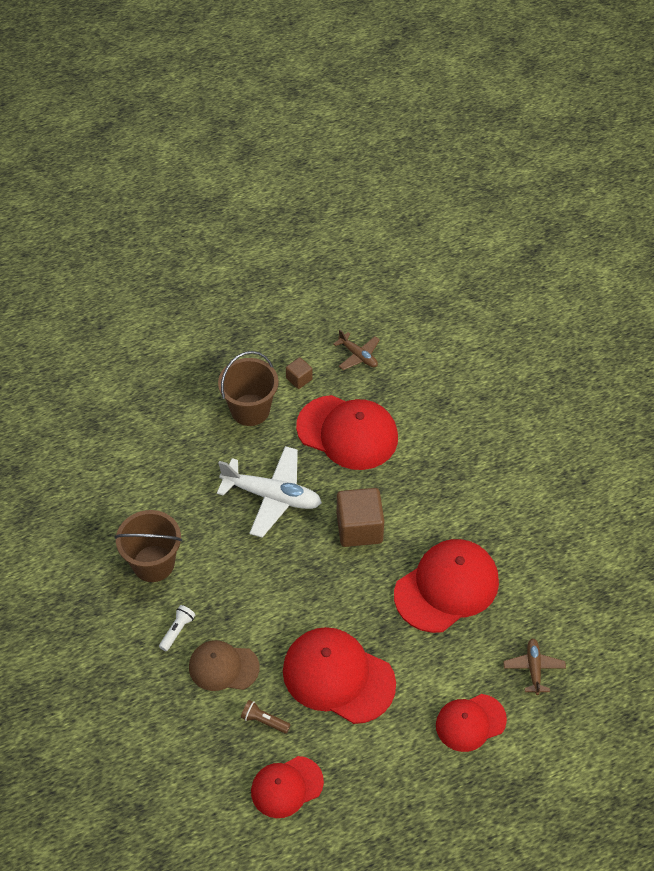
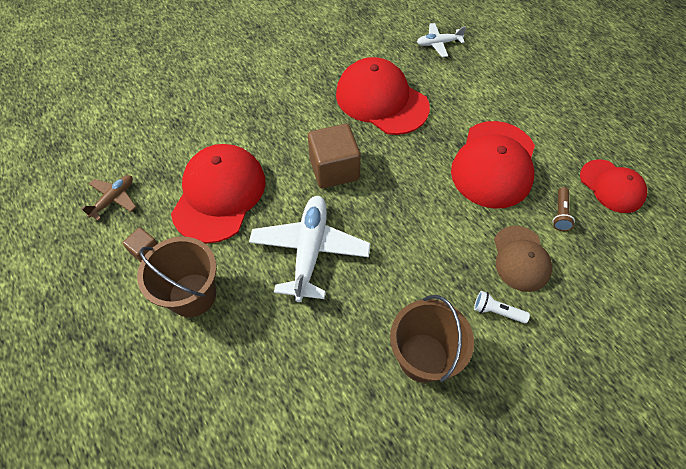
camera: 100 degrees left, 5 degrees up
(470, 722) = (499, 75): red cap -> none
(533, 668) = (438, 43): brown plane -> white plane

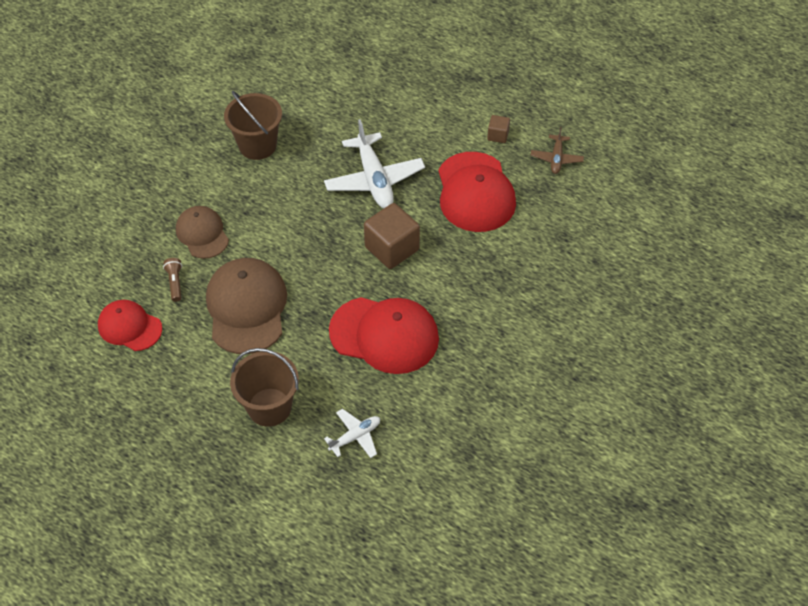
camera: 155 degrees right, 5 degrees down
(192, 295) = (441, 123): brown bucket -> brown bucket (269, 407)
(494, 164) = (246, 308): red cap -> brown cap
(497, 311) = (212, 190): white flashlight -> none

